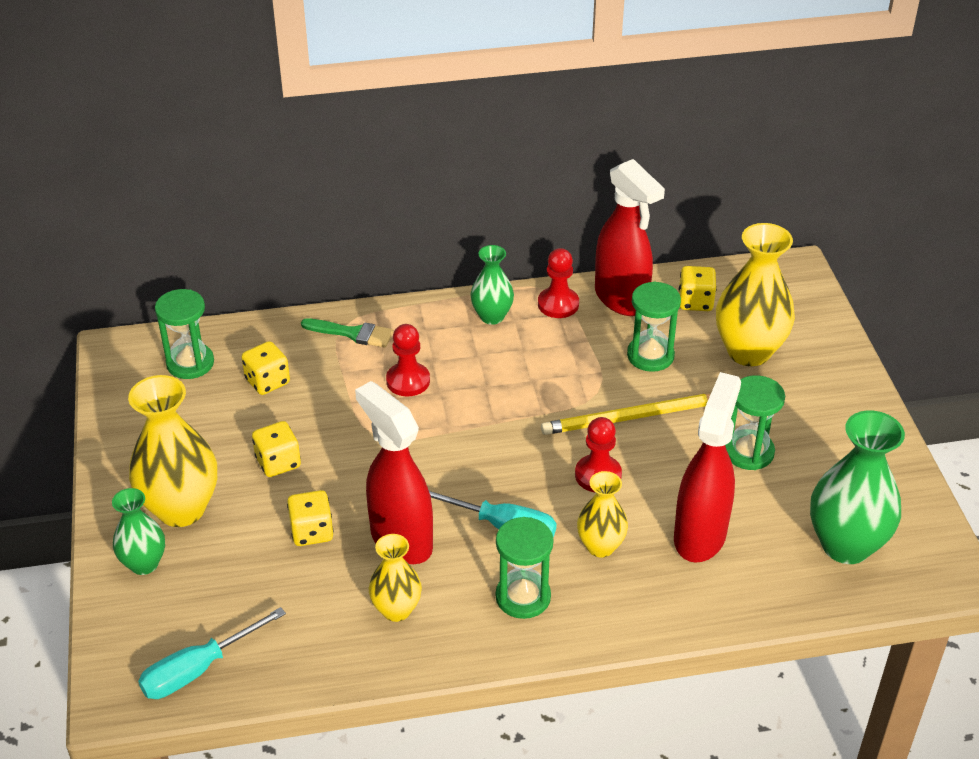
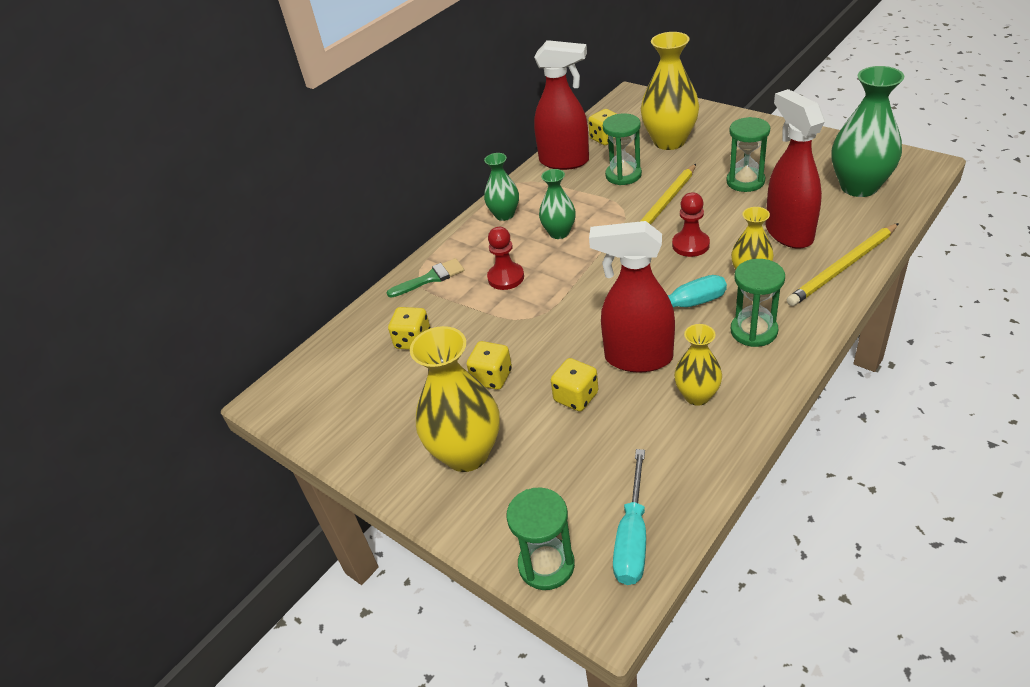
camera: 35 degrees left, 0 degrees up
(144, 564) = (491, 507): green vase -> green vase (559, 233)
(190, 363) = (340, 368): green hourglass -> green hourglass (546, 565)
(558, 304) = (533, 185): red pawn -> none
(691, 608) = (843, 267): none -> yellow pencil

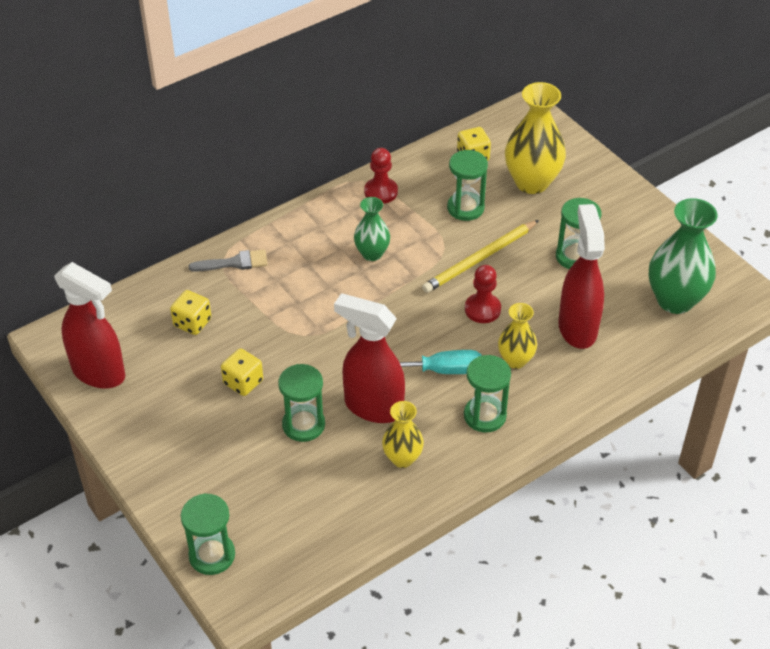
camera: 10 degrees right, 5 degrees up
(430, 278) = (234, 263): green brush -> grey brush
(466, 454) = (192, 444): yellow vase -> none
(504, 215) = (332, 215): green vase -> none
(506, 277) = (301, 286): red pawn -> red pawn (381, 192)
(565, 161) = (419, 171): red spray bottle -> red spray bottle (99, 373)
(576, 397) = (303, 425): yellow dice -> green hourglass
(632, 537) = (287, 556): turquoise screwdriver -> none
(843, 267) = (601, 381): yellow pencil -> none

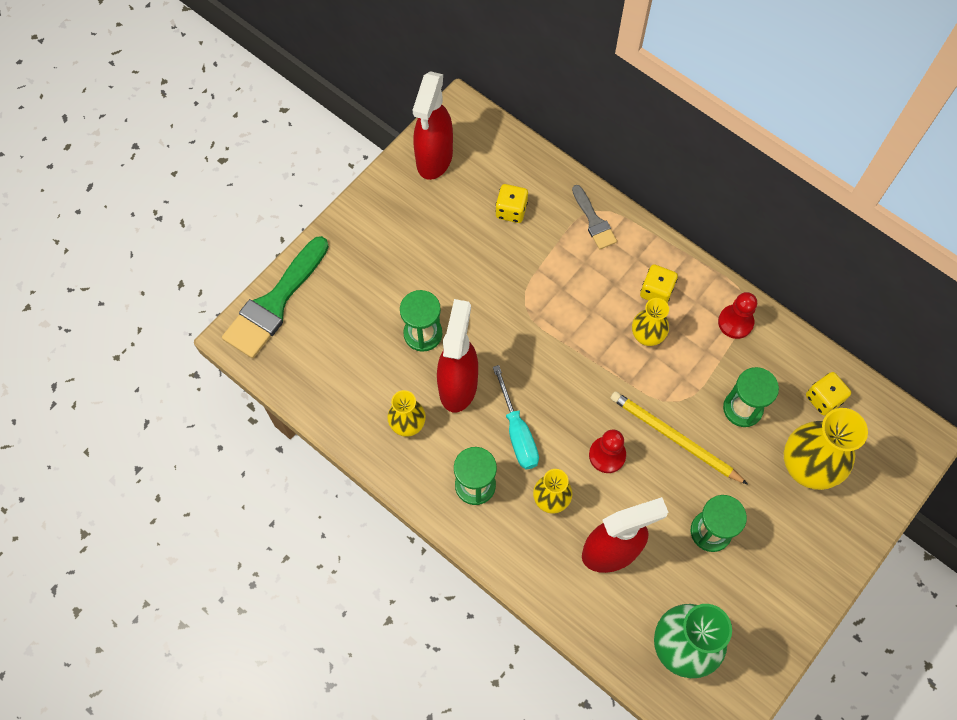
camera: 75 degrees right, 20 degrees up
(212, 555) = (274, 303): green hourglass -> green brush
(243, 382) = (456, 272): yellow dice -> yellow dice (656, 291)
(372, 254) = (647, 336): green vase -> yellow vase

